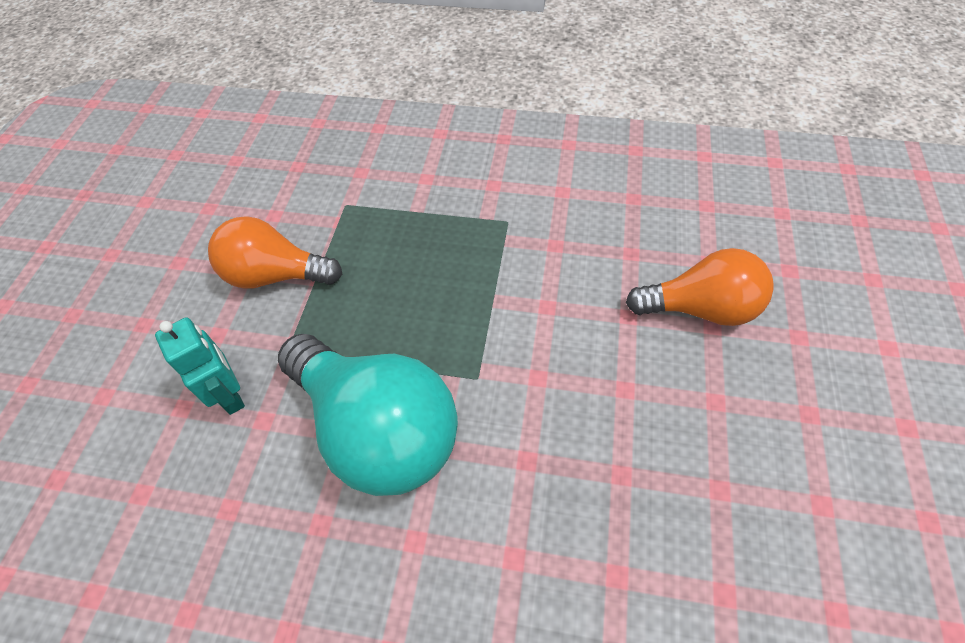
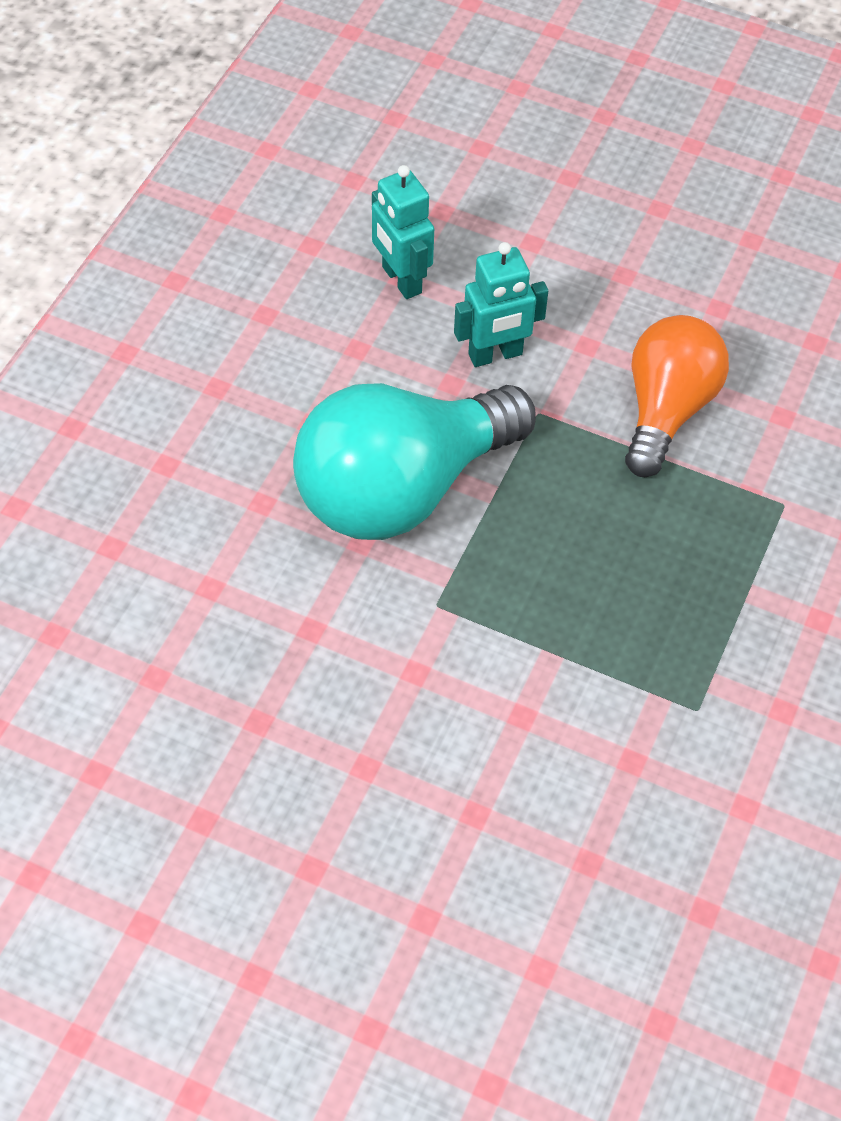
camera: 100 degrees right, 0 degrees up
(144, 492) = (401, 280): none -> turquoise robot
(700, 308) = (458, 915): orange light bulb -> none

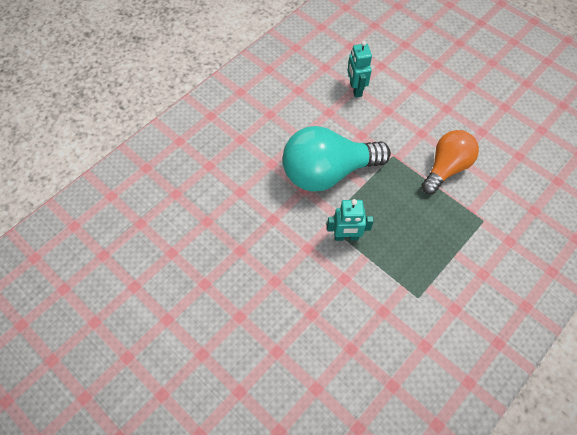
camera: 20 degrees right, 5 degrees up
(495, 355) = (383, 128): turquoise robot -> turquoise robot (346, 237)

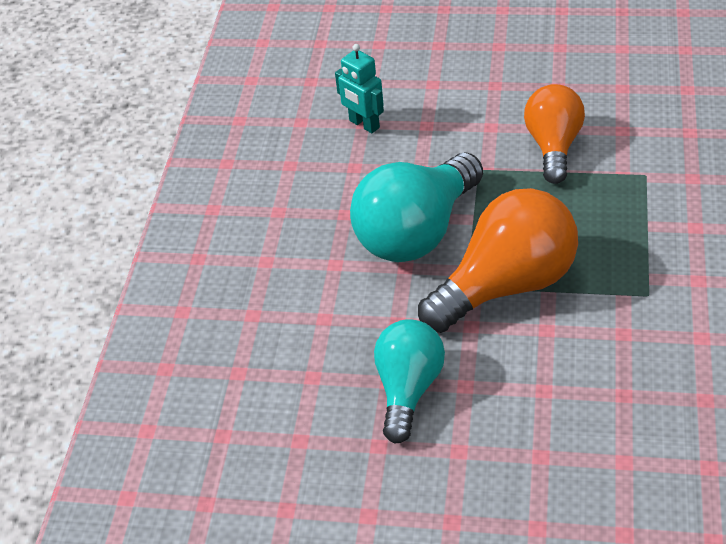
camera: 30 degrees left, 15 degrees down
(245, 262) = (408, 389): none -> turquoise light bulb
(346, 237) = (506, 285): turquoise robot -> orange light bulb

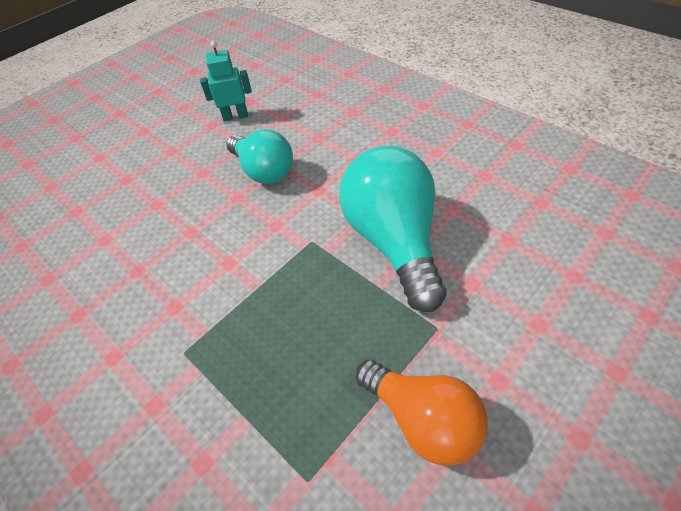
camera: 125 degrees right, 5 degrees up
(364, 124) = (571, 274): turquoise robot -> turquoise robot (235, 116)
(506, 285) = (288, 264): orange light bulb -> none

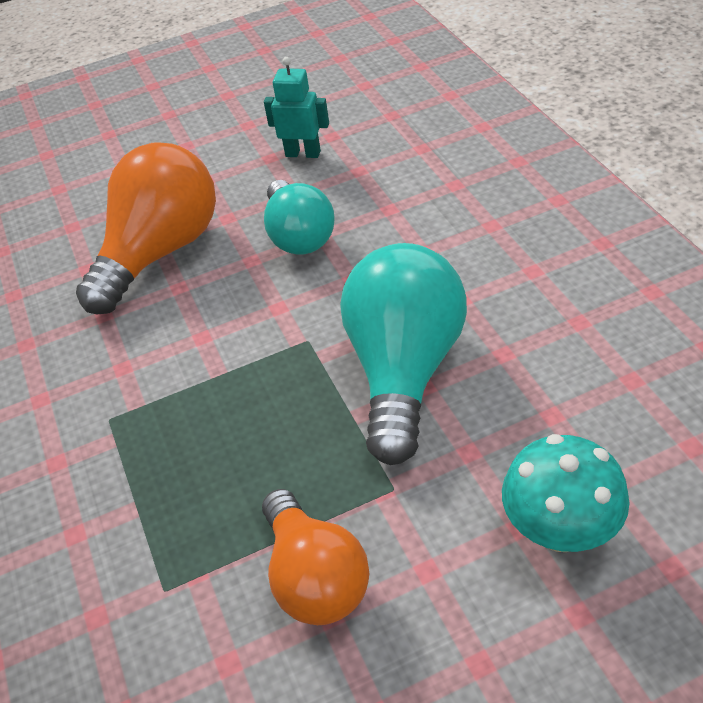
camera: 25 degrees right, 5 degrees down
(162, 210) = (161, 252): none -> orange light bulb
(565, 316) = (560, 530): none -> turquoise mushroom

